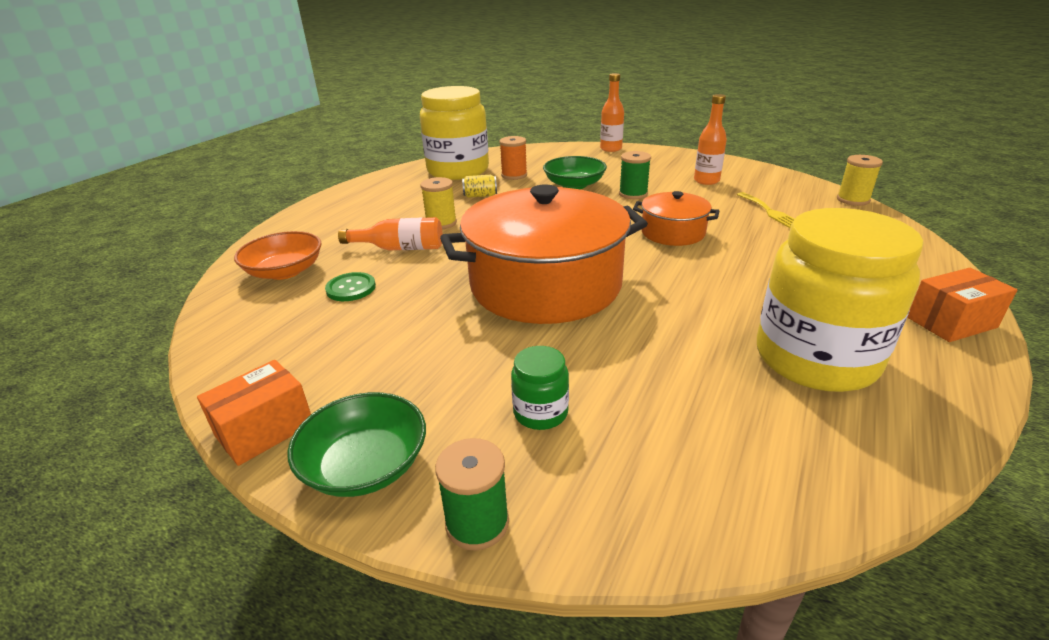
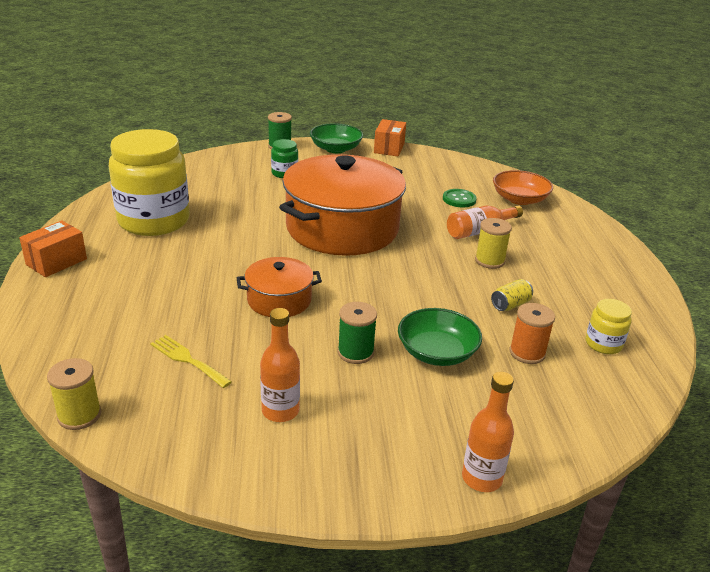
camera: 145 degrees right, 0 degrees up
(458, 170) = (603, 344): yellow jar -> yellow jar, size x0.43

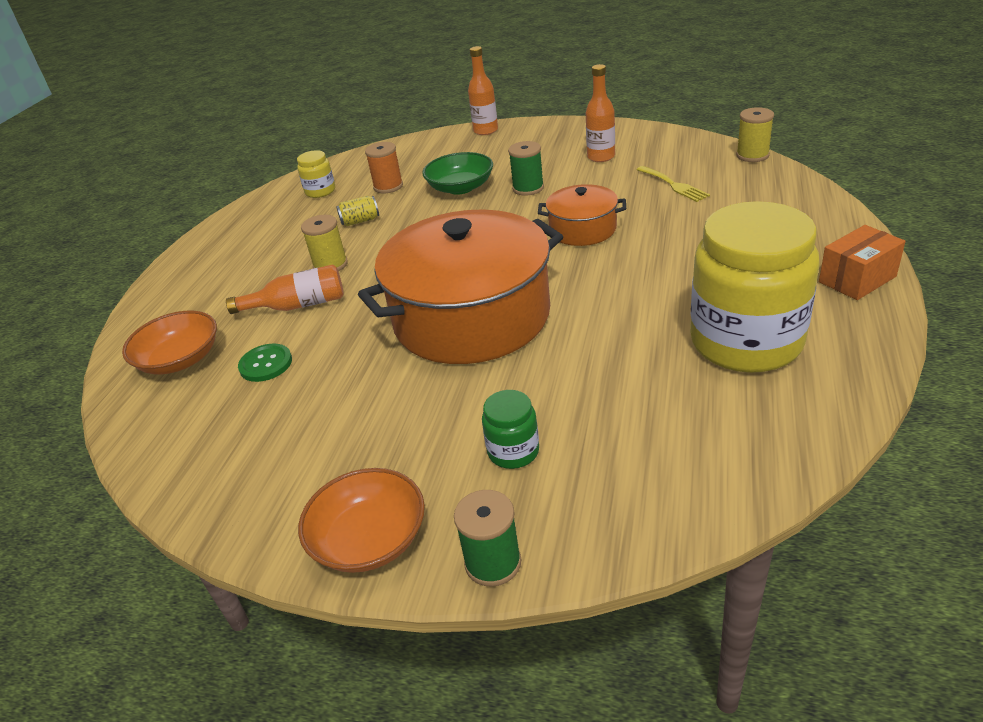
camera: 155 degrees left, 5 degrees up
(335, 149) = (369, 539): green bowl -> orange bowl
(389, 148) = (253, 531): orange box -> none

